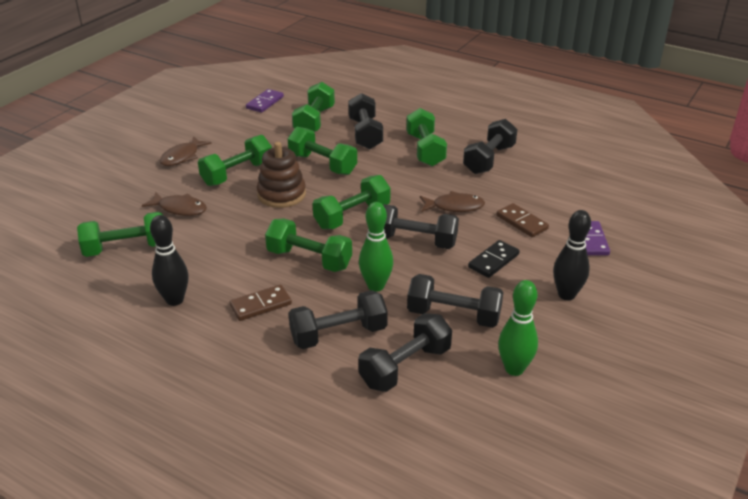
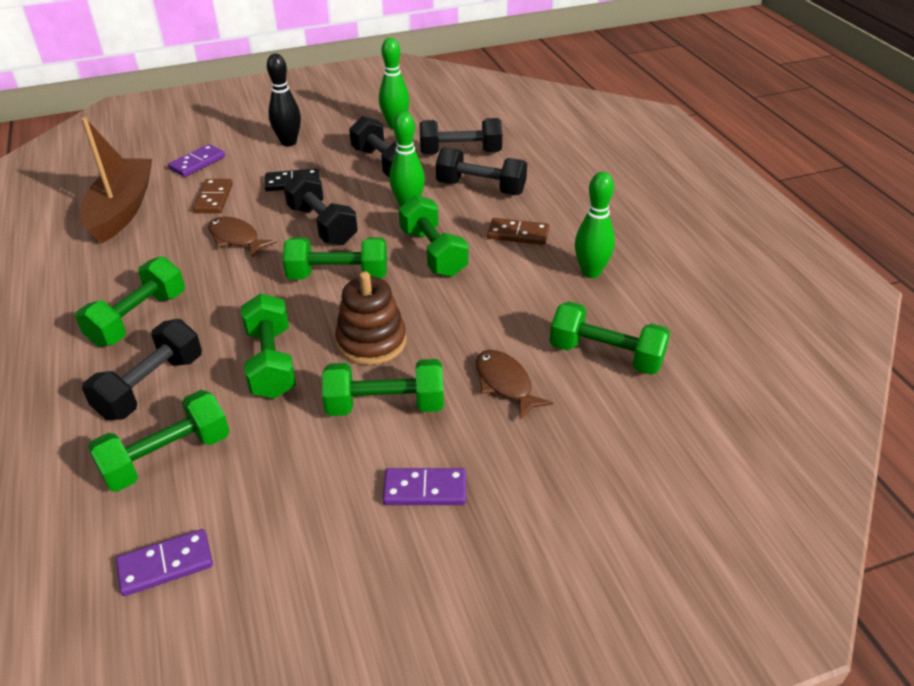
camera: 140 degrees left, 5 degrees up
(175, 300) = (591, 272): black bowling pin -> green bowling pin
(182, 157) = (425, 489): brown fish -> purple domino
(489, 159) = (109, 270): black dumbbell -> none
(560, 188) = (122, 210): none -> brown boat

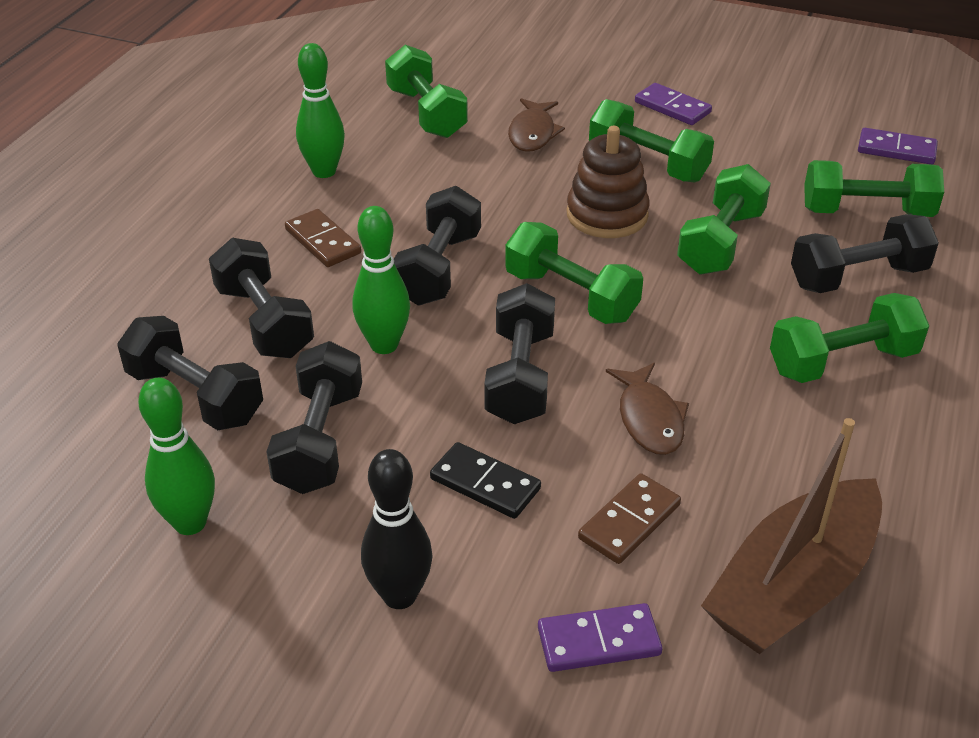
camera: 140 degrees left, 0 degrees up
(433, 253) = (438, 268): green dumbbell -> black dumbbell

